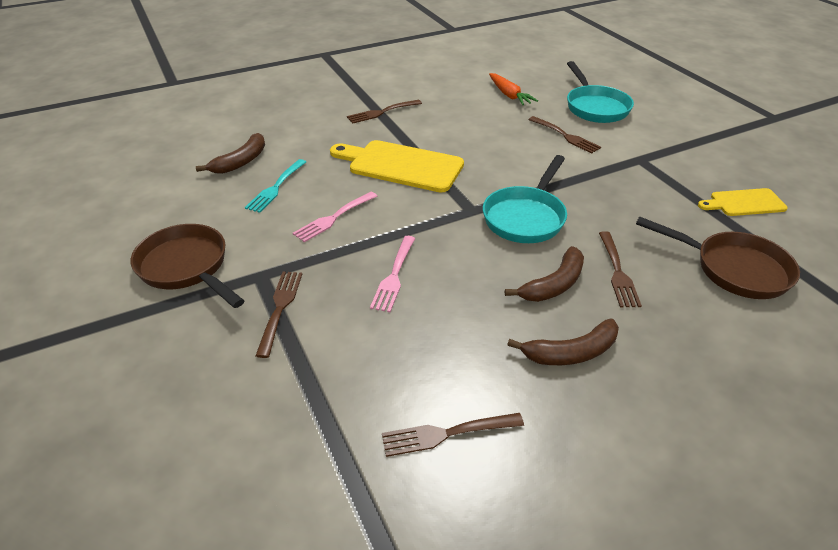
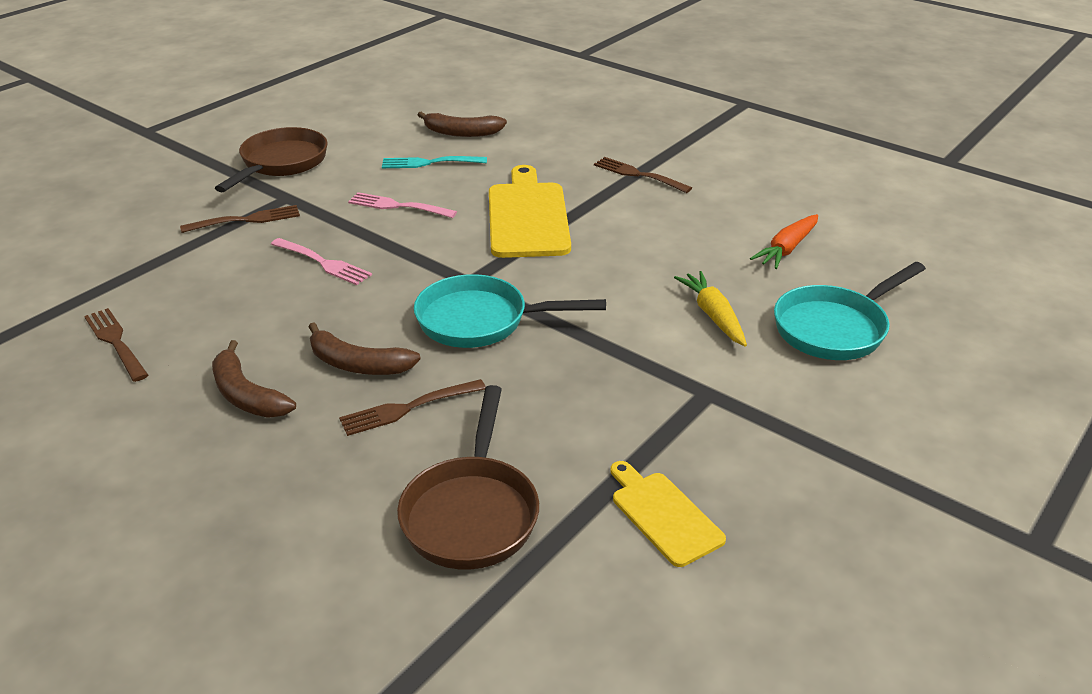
camera: 65 degrees right, 5 degrees down
(394, 275) = (322, 263): pink fork -> pink fork turned 135 degrees counterclockwise
(565, 136) = (713, 315): brown fork -> yellow carrot

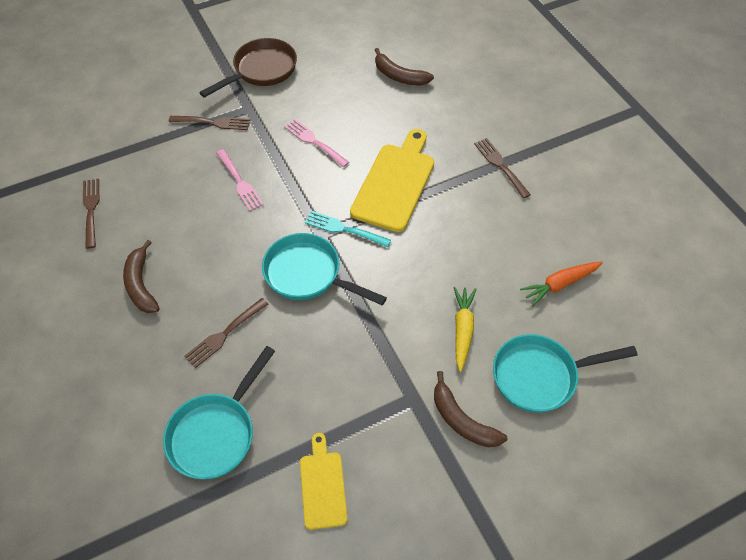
camera: 25 degrees right, 20 degrees up
(358, 364) = (215, 284): brown banana -> brown banana (462, 420)
(409, 408) = (225, 333): brown fork -> brown fork turned 45 degrees counterclockwise
(430, 163) = (360, 102): turquoise fork -> turquoise fork (344, 229)
(472, 512) = (216, 433): brown pan -> turquoise pan

